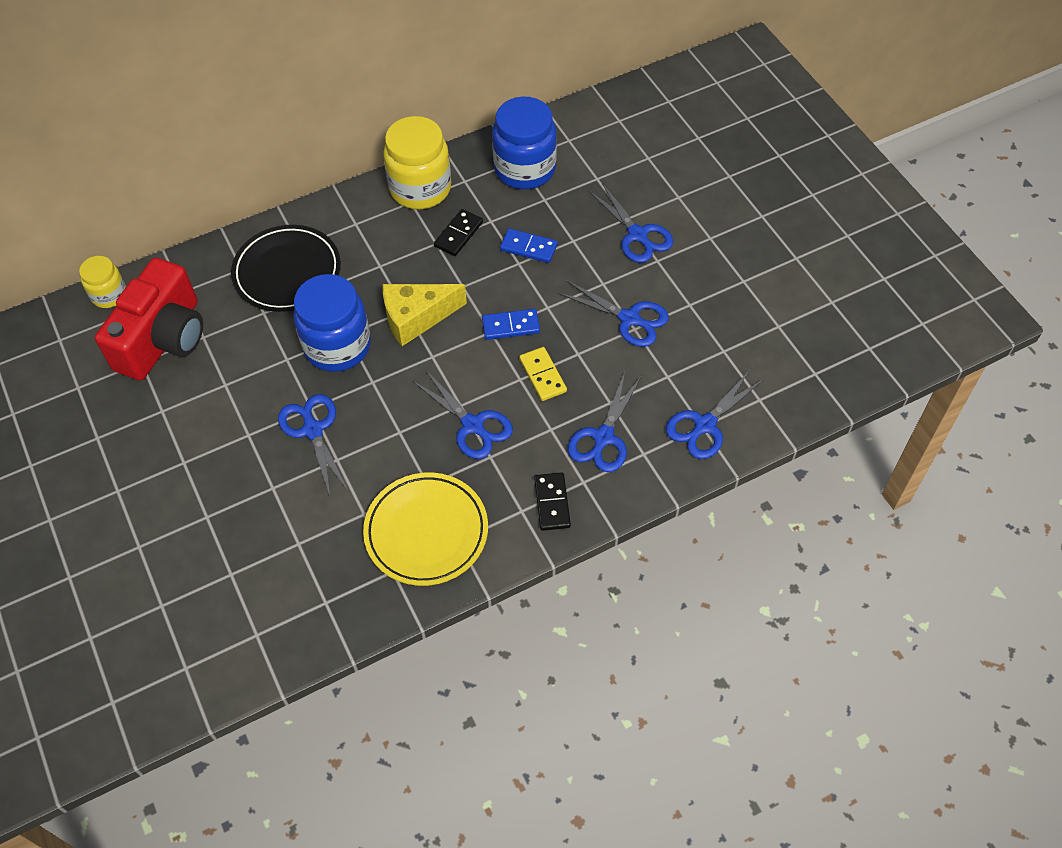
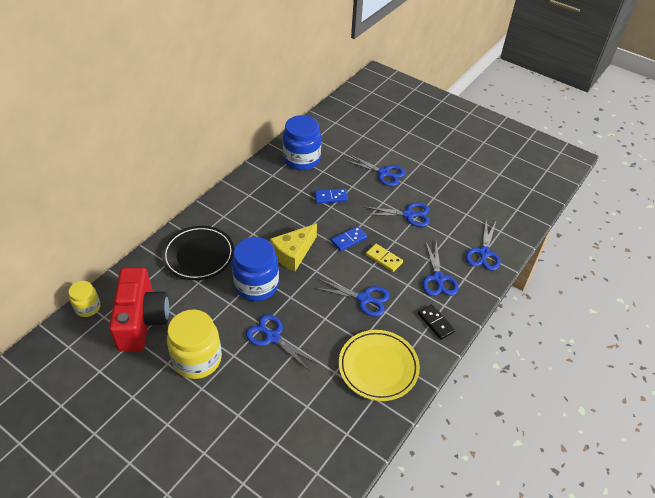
camera: 30 degrees left, 10 degrees down
(420, 188) = (249, 186): yellow jar -> yellow jar (197, 359)
(458, 234) = (287, 203): black domino -> none

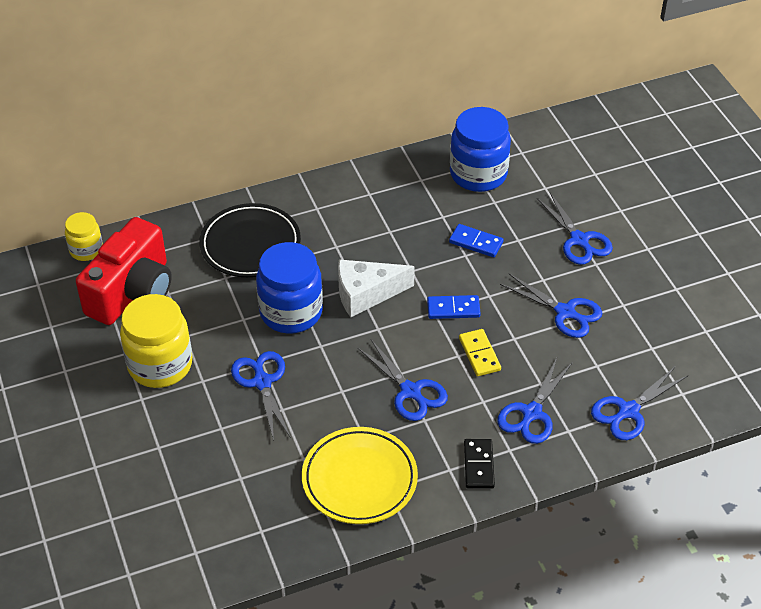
camera: 35 degrees right, 0 degrees up
(293, 253) = (366, 294): yellow cheese -> white cheese

